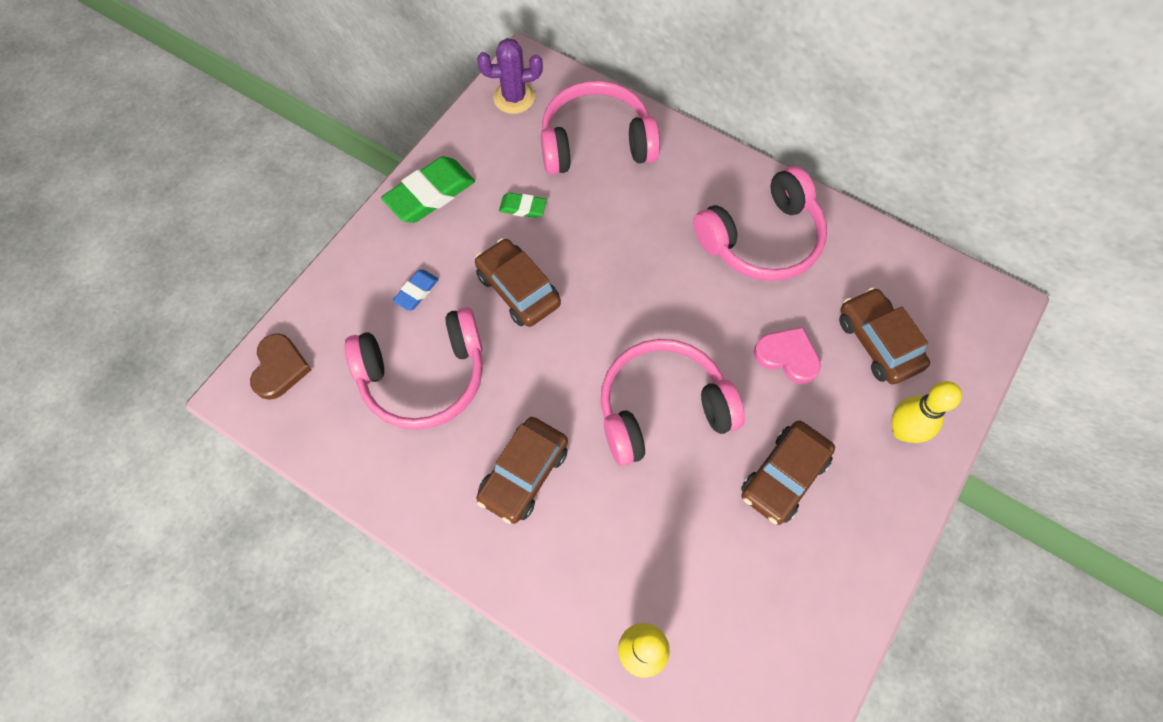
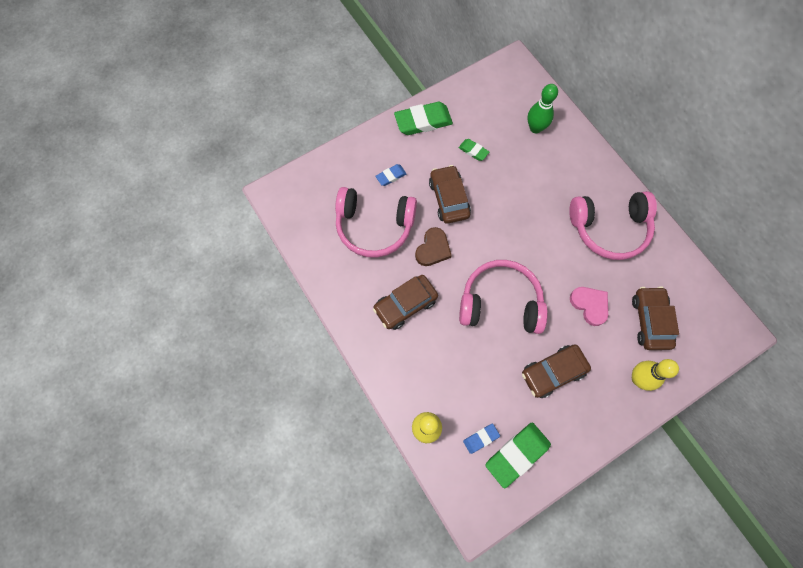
camera: 25 degrees right, 5 degrees up
(280, 368) = (299, 188): brown heart -> brown heart (433, 249)
(514, 98) = (498, 81): purple cactus -> none
(596, 142) = (535, 128): pink headphones -> green bowling pin
(729, 626) = (481, 438): none -> blue eraser
(792, 624) = (517, 454): none -> green eraser

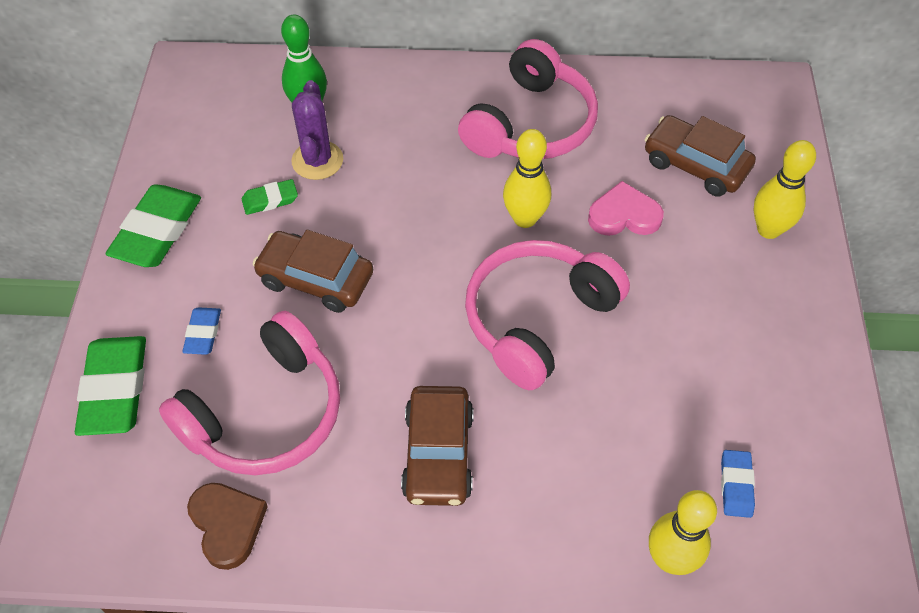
camera: 55 degrees left, 15 degrees down
(433, 249) = (378, 353): brown heart -> brown heart (227, 525)
(509, 153) = (317, 160): none -> purple cactus
(517, 454) = (791, 450): green eraser -> green eraser (115, 389)
(550, 262) = (525, 219): none -> yellow bowling pin
(553, 372) = (693, 322): brown car -> none

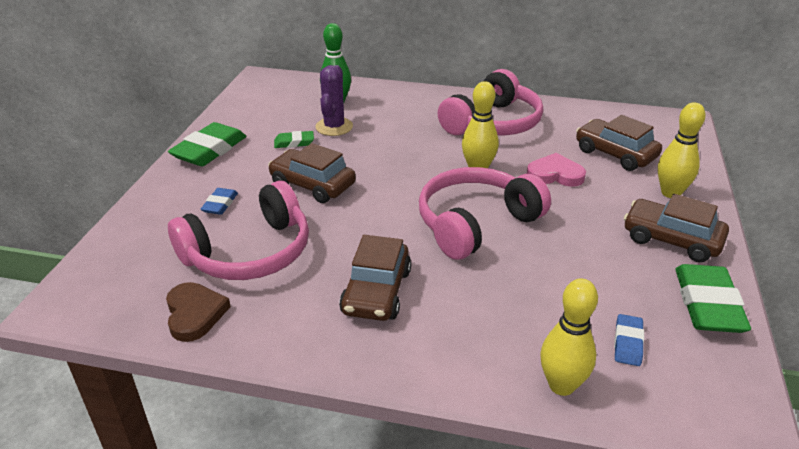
camera: 10 degrees right, 20 degrees down
(115, 389) = (144, 227): green eraser -> green eraser (707, 304)
(774, 312) = (671, 239): none -> brown car

